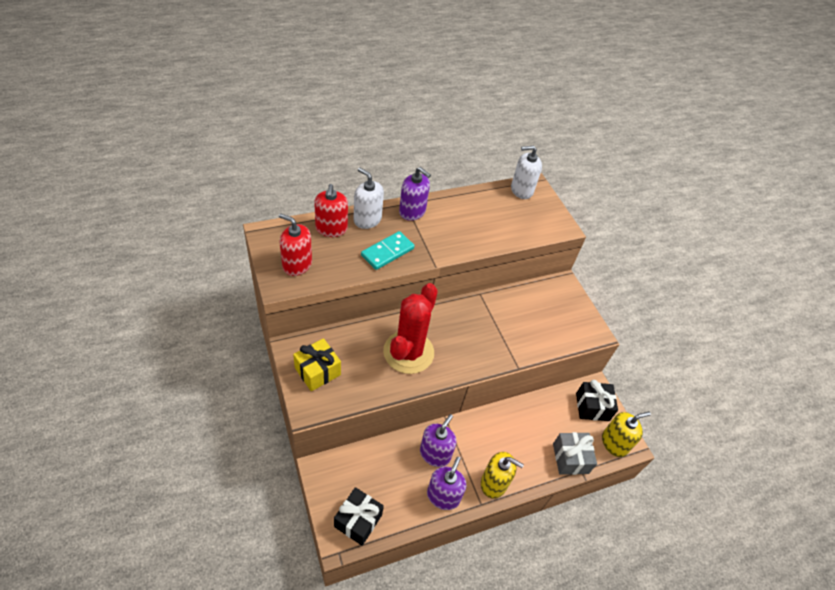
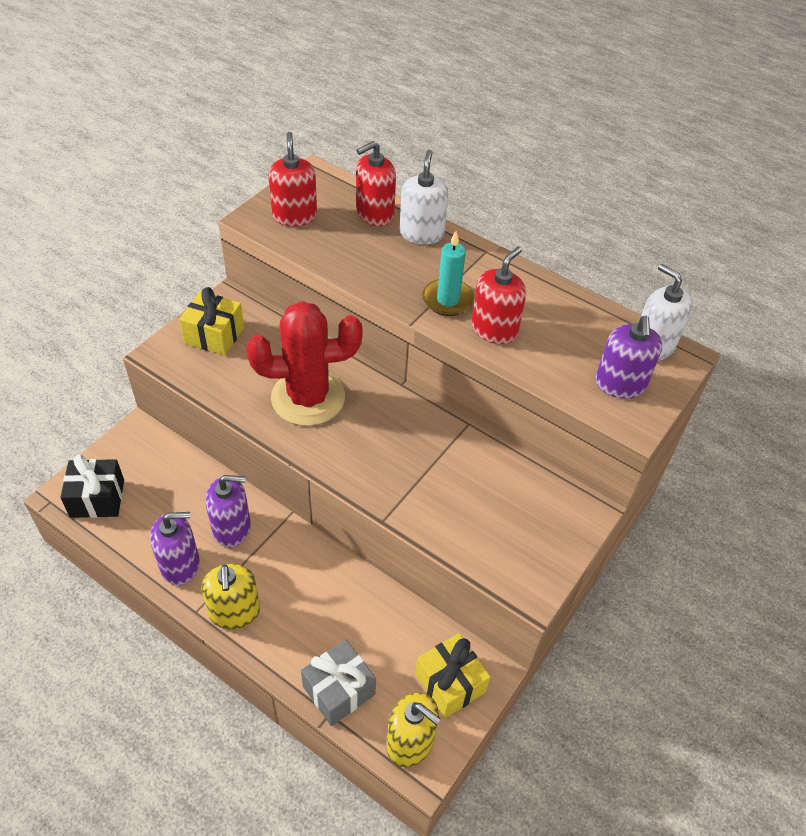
camera: 60 degrees right, 0 degrees up
(387, 252) = (388, 273): turquoise domino -> none
(412, 211) = (479, 263): purple soap dispenser -> purple soap dispenser (620, 384)
(430, 241) = (448, 300): none -> turquoise candle
(466, 237) = (494, 329): none -> red soap dispenser
(592, 407) = (450, 683): black gift -> yellow gift

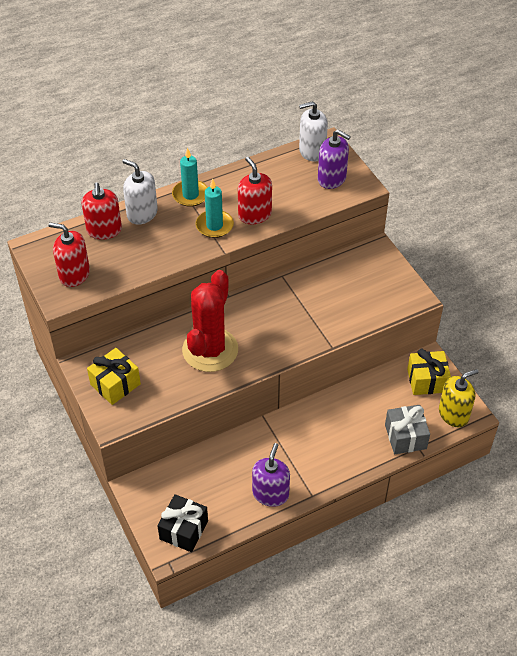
camera: 60 degrees left, 0 degrees up
(232, 528) = (256, 454): purple soap dispenser -> none
(235, 612) = (323, 473): yellow soap dispenser -> none
(482, 262) = (190, 195): none -> turquoise candle

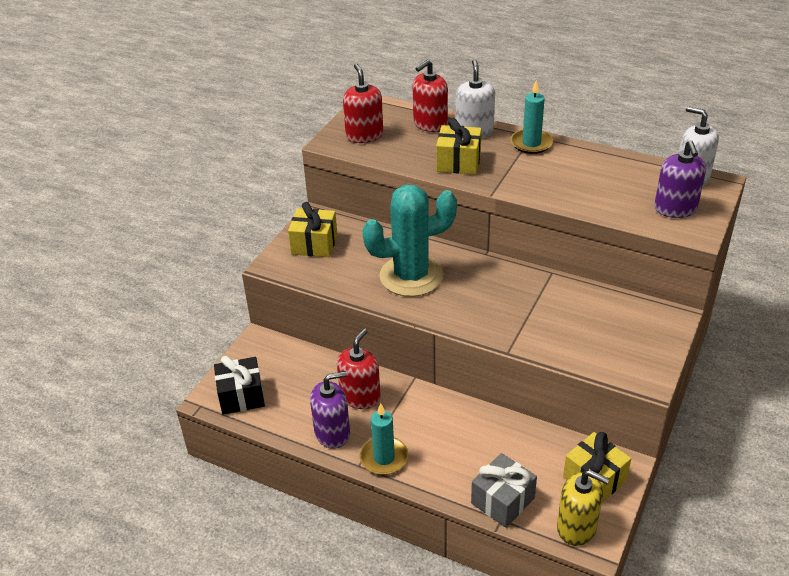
camera: 55 degrees right, 10 degrees down
(169, 245) = (458, 162): none -> yellow gift
(210, 350) = (411, 276): red cactus -> turquoise cactus
(214, 225) = (514, 174): turquoise candle -> turquoise candle (384, 458)
(254, 214) = (560, 188): red soap dispenser -> red soap dispenser (360, 397)

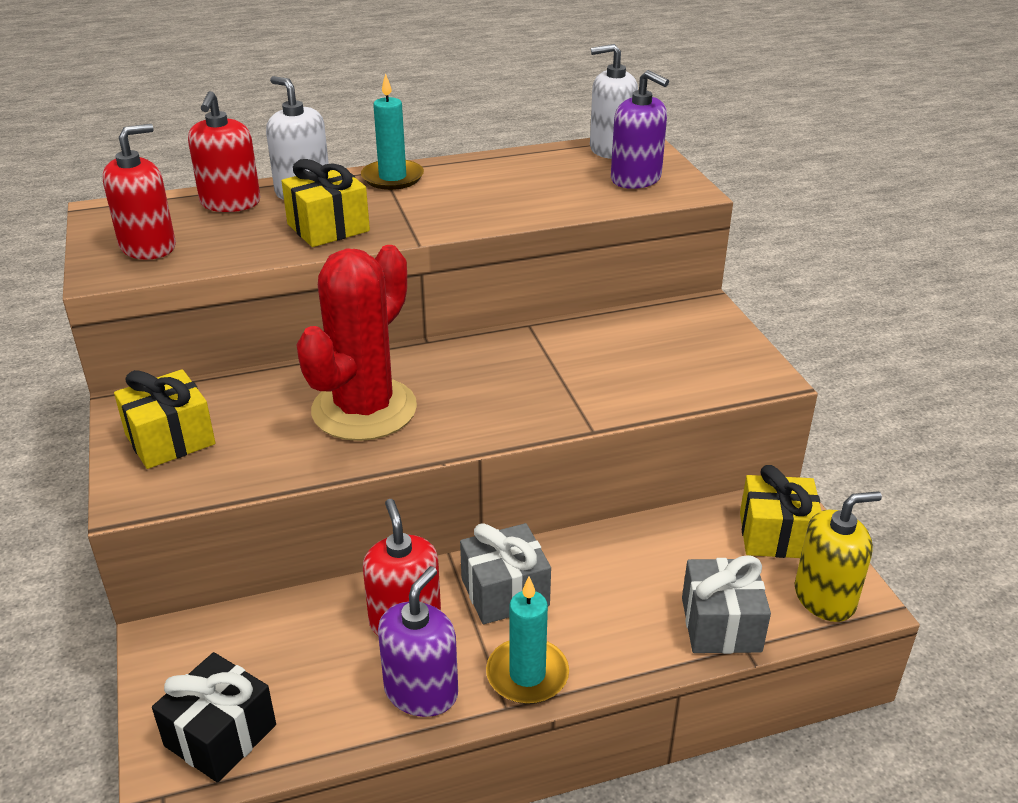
camera: 45 degrees left, 5 degrees down
(364, 135) = (148, 247): red soap dispenser -> red soap dispenser turned 105 degrees clockwise
(411, 276) = (364, 409): turquoise cactus -> red cactus
(418, 413) = (505, 592): none -> grey gift

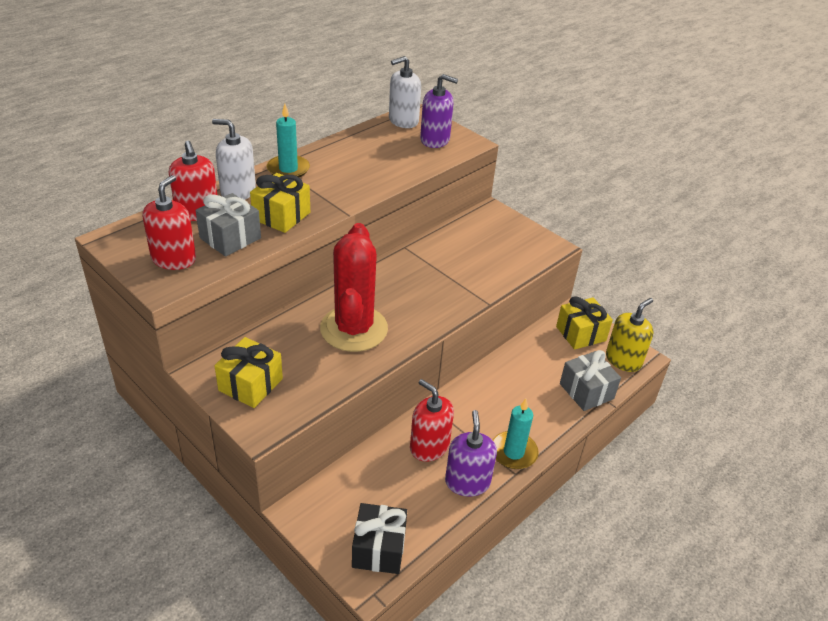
camera: 30 degrees left, 5 degrees up
(505, 592) = (470, 412): grey gift -> grey gift (230, 238)

